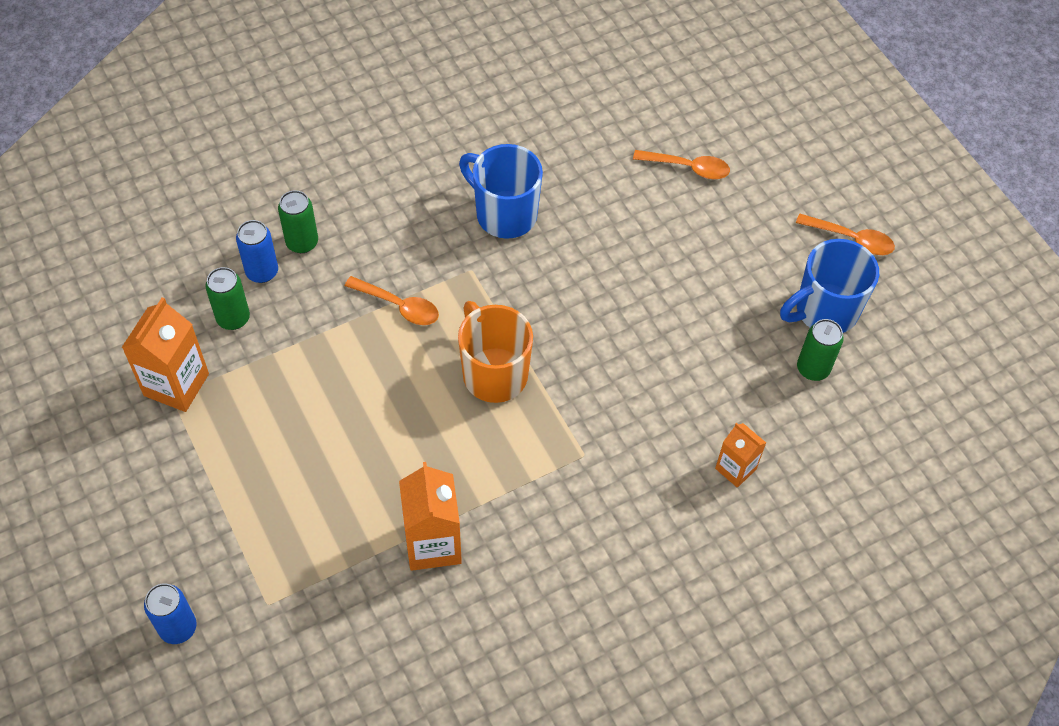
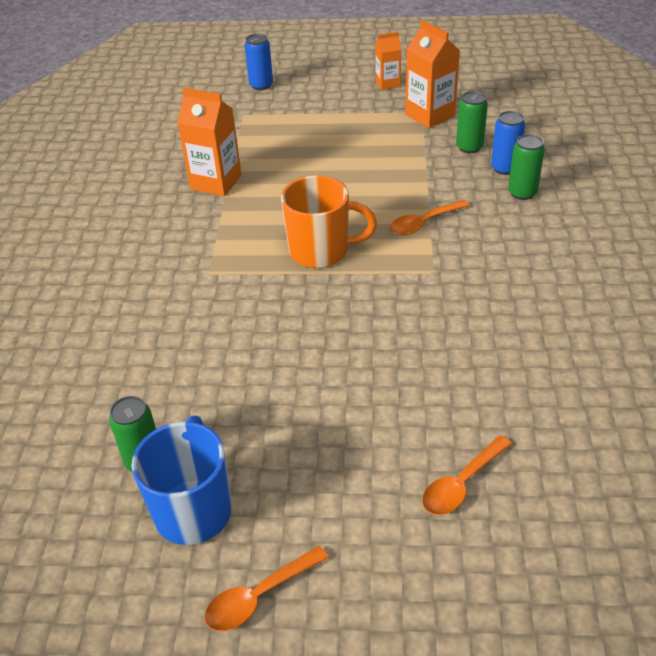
camera: 125 degrees right, 15 degrees down
(504, 214) = (483, 313): blue mug -> none
(735, 469) = (111, 354): orange carton -> orange carton (387, 84)

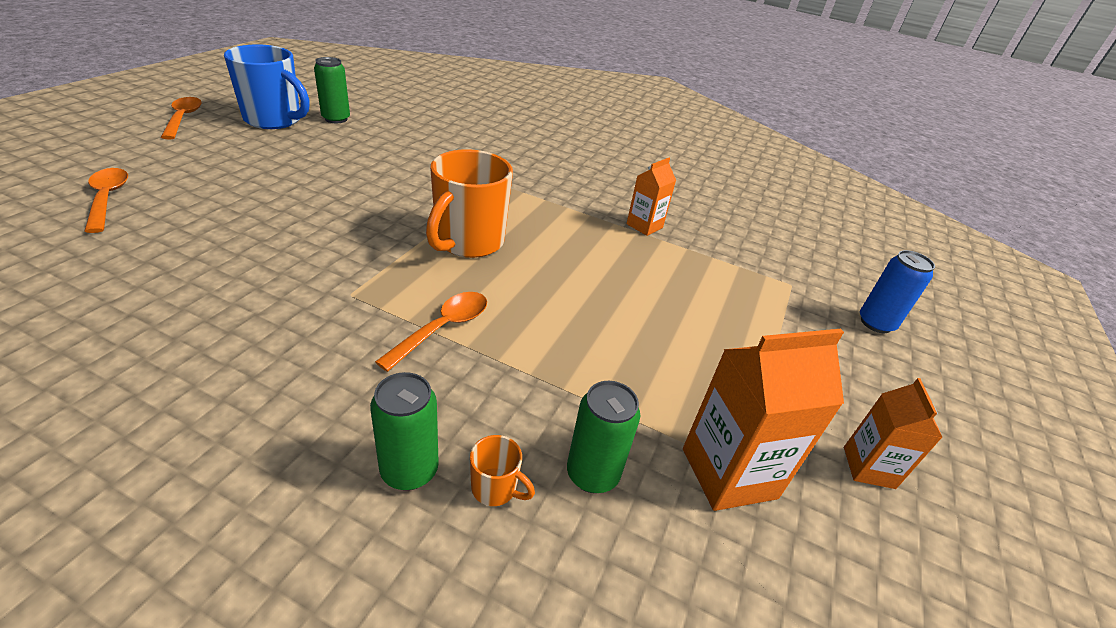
camera: 105 degrees right, 5 degrees down
(216, 182) = (644, 226): orange carton -> orange carton, size x0.60
(424, 223) = (443, 328): orange spoon -> orange spoon turned 45 degrees clockwise
(504, 168) = (495, 488): blue can -> orange mug

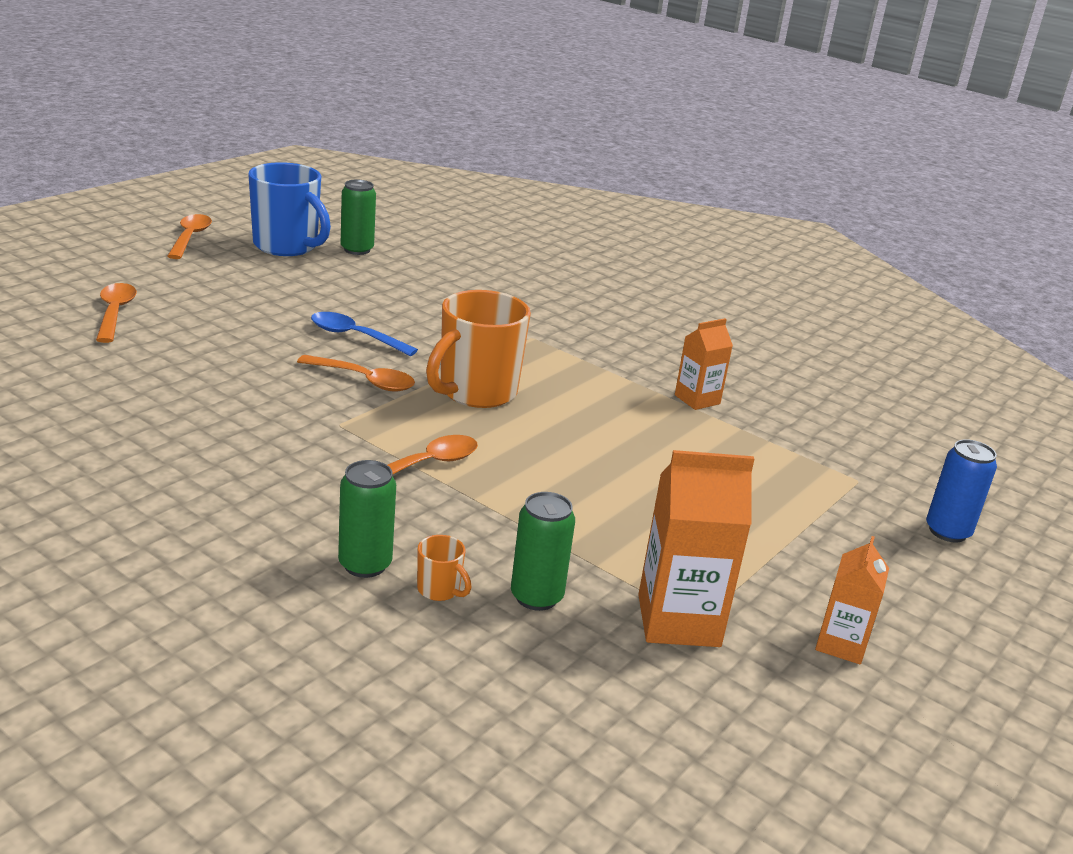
camera: 15 degrees right, 10 degrees down
(349, 199) = (355, 336): none -> blue spoon
(365, 242) = (364, 380): none -> orange spoon

